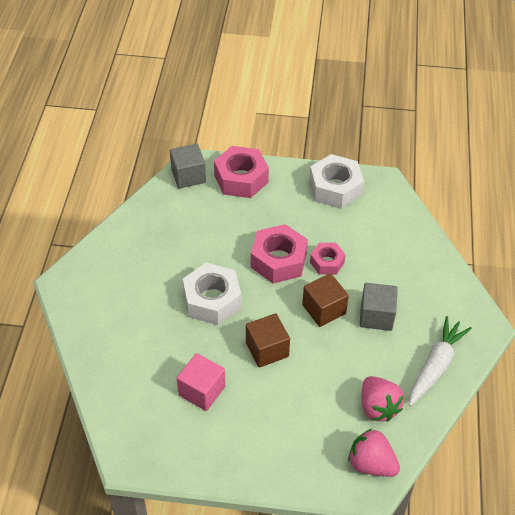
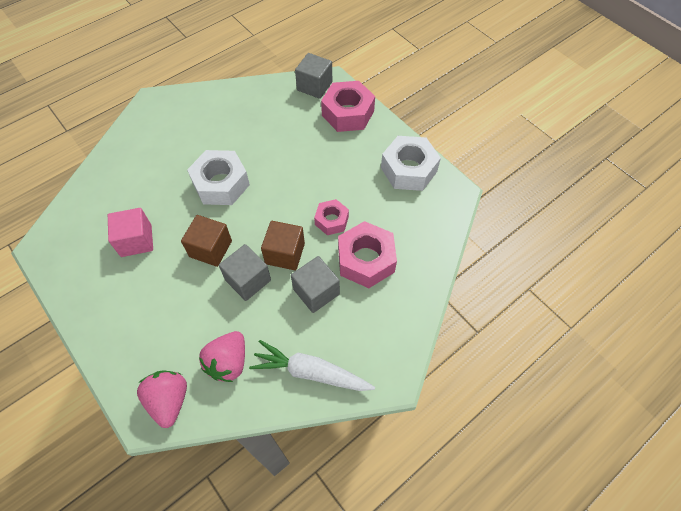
camera: 45 degrees right, 10 degrees up
(278, 260) = (299, 191): pink nut -> pink nut (366, 260)
(321, 347) = (248, 280): none -> grey cube
(435, 366) = (311, 372): white carrot -> white carrot turned 150 degrees counterclockwise

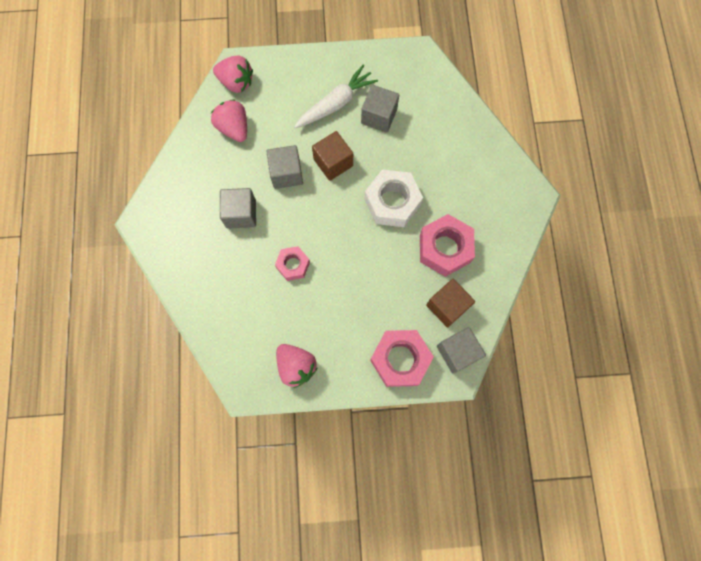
camera: 125 degrees right, 15 degrees up
(136, 241) = (379, 116): pink cube -> grey cube
(285, 253) = (289, 212): brown cube -> brown cube (447, 306)
(311, 372) = (187, 173): white carrot -> white carrot (336, 103)
(366, 260) = (239, 266): pink nut -> pink nut (444, 248)
(409, 169) = (296, 366): white nut -> pink strawberry

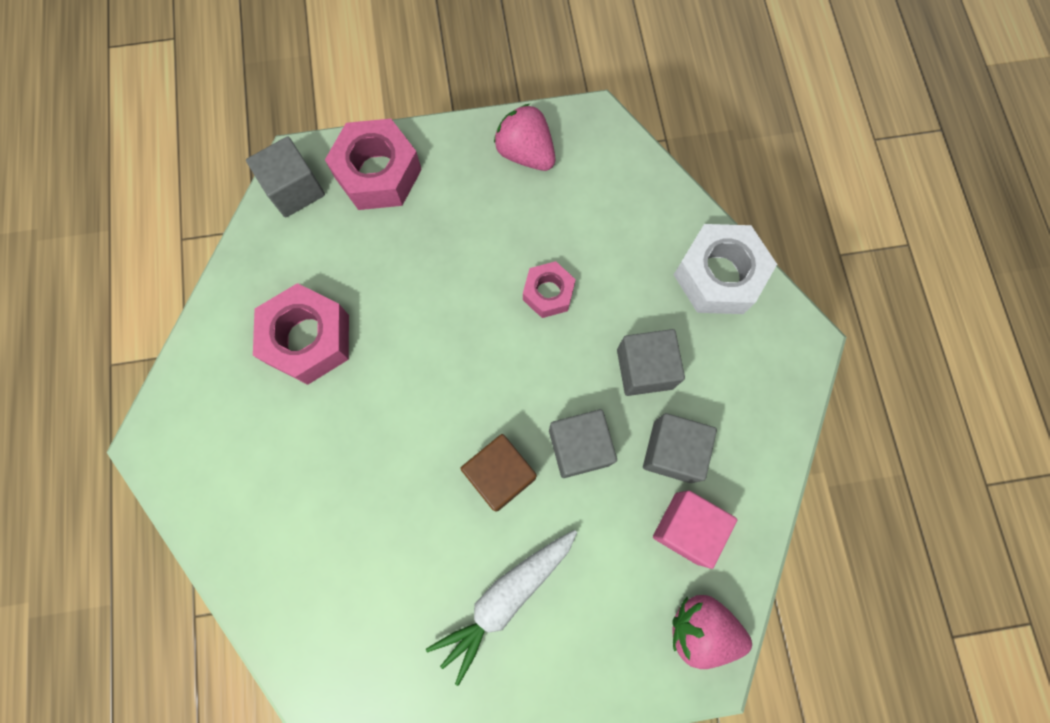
camera: 175 degrees right, 0 degrees up
(234, 128) = (686, 528): pink strawberry -> pink cube
(379, 116) = (423, 577): grey cube -> grey cube (672, 451)
(392, 202) = (394, 410): white nut -> white nut (718, 276)
(447, 306) = (307, 251): brown cube -> none

